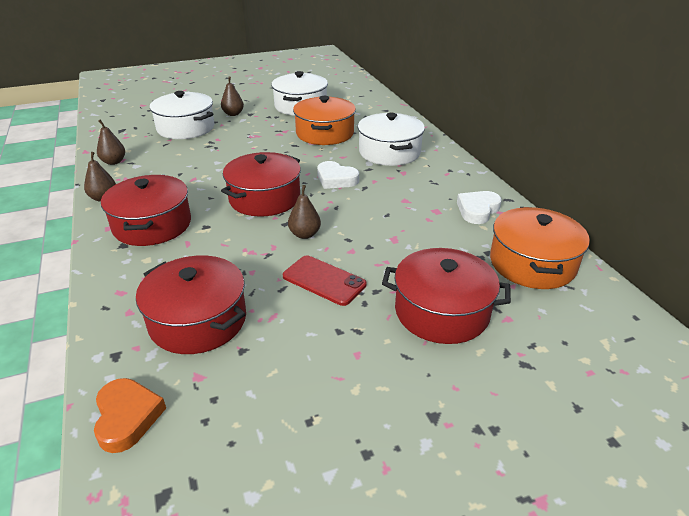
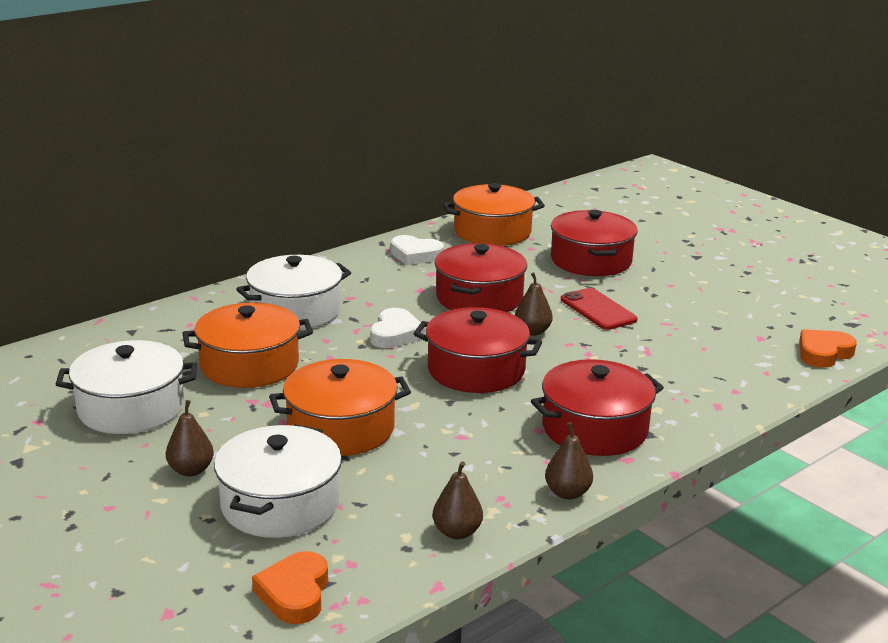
camera: 110 degrees left, 10 degrees down
(122, 125) = (295, 593): none -> orange heart
(198, 320) = (707, 354): red pot -> red pot (479, 298)
(235, 148) = (341, 428): none -> orange pot
(324, 280) = (598, 310): red phone -> red phone turned 45 degrees counterclockwise

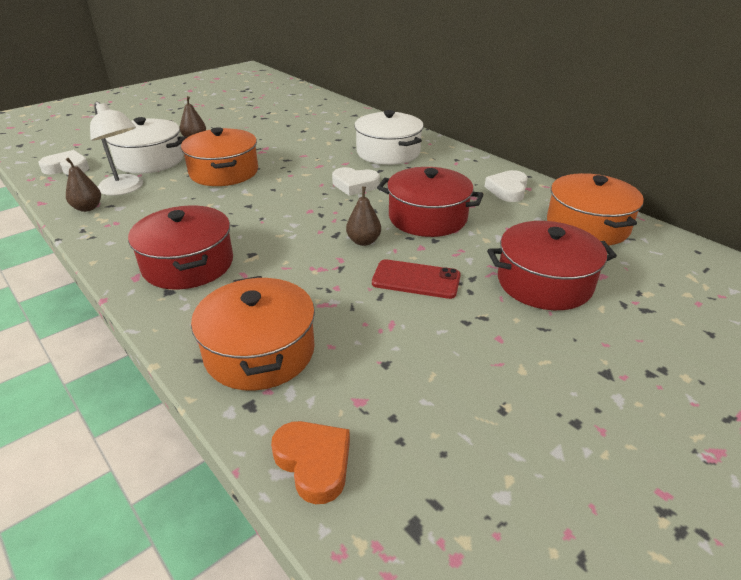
camera: 90 degrees right, 10 degrees up
(131, 408) = (264, 122): white pot -> none
(249, 365) = (310, 144): orange pot -> orange pot (259, 352)
(295, 593) = (67, 168): orange heart -> white heart
(393, 509) = (125, 189): none -> white lamp
(476, 370) = (295, 215): red pot -> none
(567, 493) = (105, 247): brown pear -> none
(598, 310) = (416, 279): red phone -> red phone turned 45 degrees clockwise

